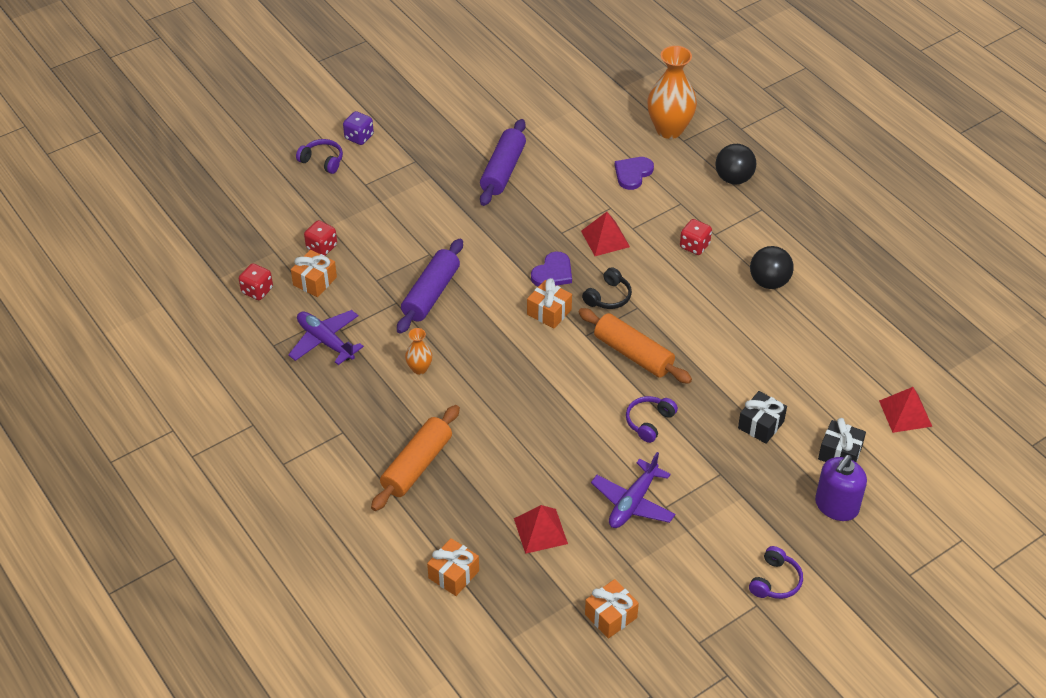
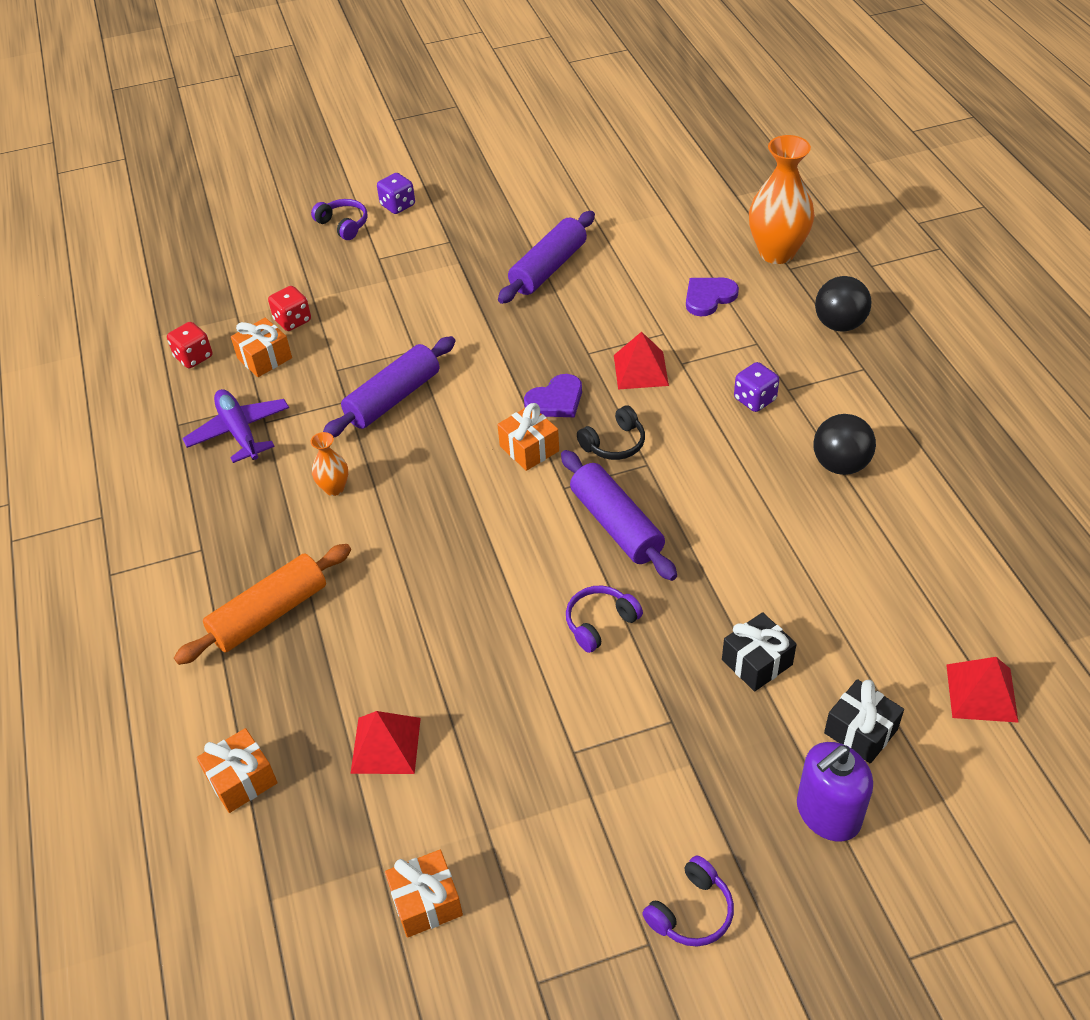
camera: 20 degrees right, 0 degrees up
(633, 354) = (616, 525): orange rolling pin -> purple rolling pin
(633, 502) = (530, 734): purple plane -> none
(694, 246) = (754, 399): red dice -> purple dice

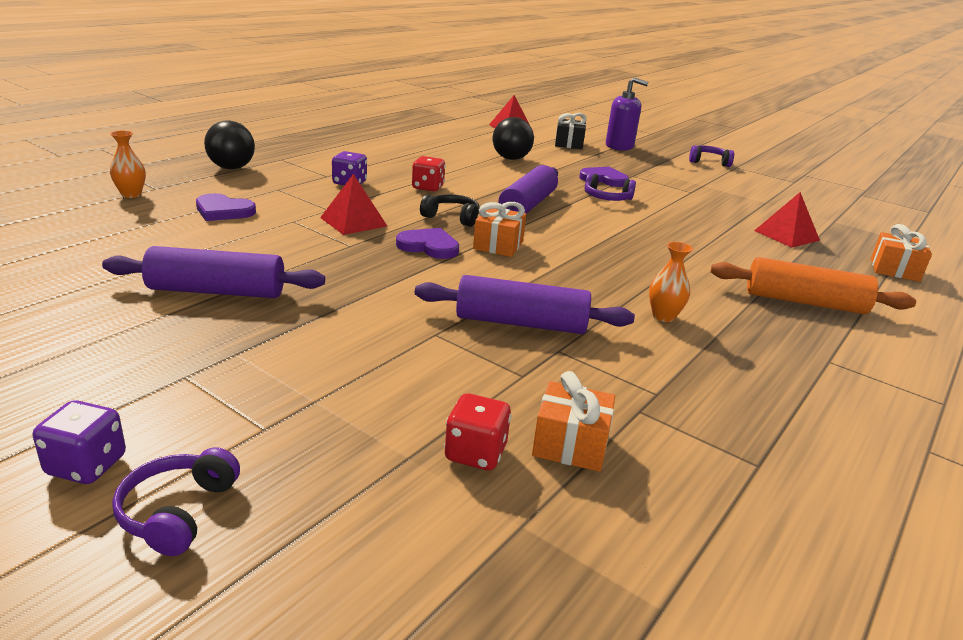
camera: 130 degrees left, 20 degrees down
(194, 357) = (651, 523): red dice -> red dice (427, 187)
(239, 432) = (694, 405): purple plane -> none
(426, 902) = (821, 207): orange gift -> none
(669, 667) = (604, 179): none -> purple heart
(757, 662) = (566, 163): black gift -> none
(777, 253) = (131, 194): orange vase -> orange vase, size x0.49
(840, 465) = (389, 158): black ball -> black ball (511, 159)

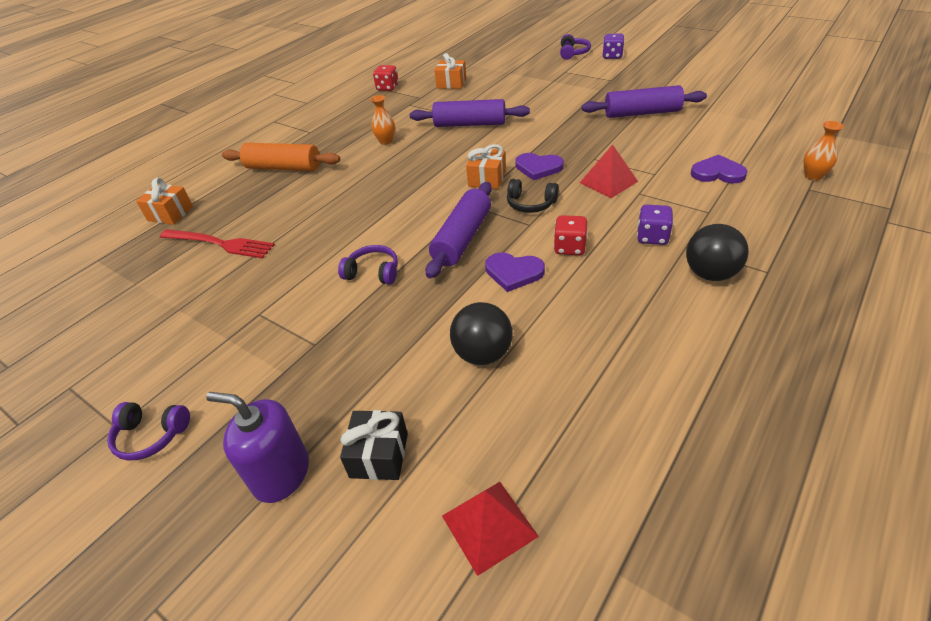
camera: 175 degrees left, 15 degrees up
(231, 168) = (793, 237): black ball -> black ball (710, 274)
(475, 453) = (486, 76): red dice -> red dice (387, 88)
(604, 179) = (361, 320): purple heart -> purple heart (513, 272)
(786, 235) = (220, 244): red pyramid -> red fork

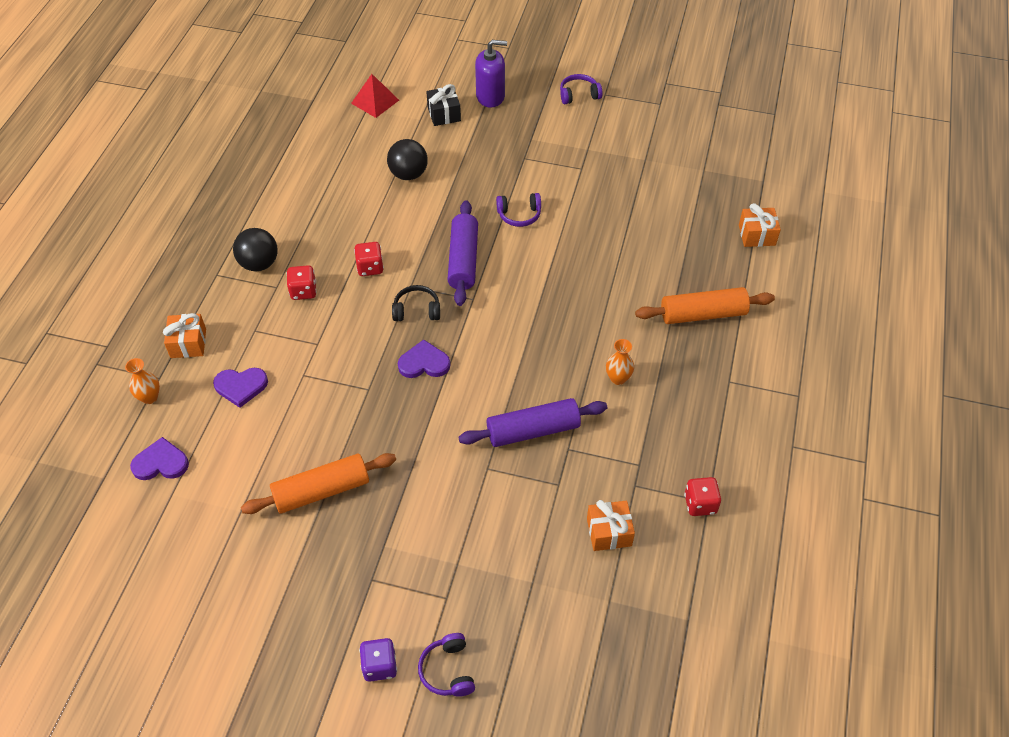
camera: 155 degrees right, 10 degrees up
(220, 244) = (672, 215): red fork -> none
(487, 179) = (472, 336): orange gift -> orange gift (188, 343)
(513, 272) = (408, 236): purple heart -> purple heart (161, 463)
(608, 182) = (348, 354): red pyramid -> none
(642, 113) = (322, 491): purple rolling pin -> orange rolling pin
(652, 237) = (303, 291): purple dice -> red dice

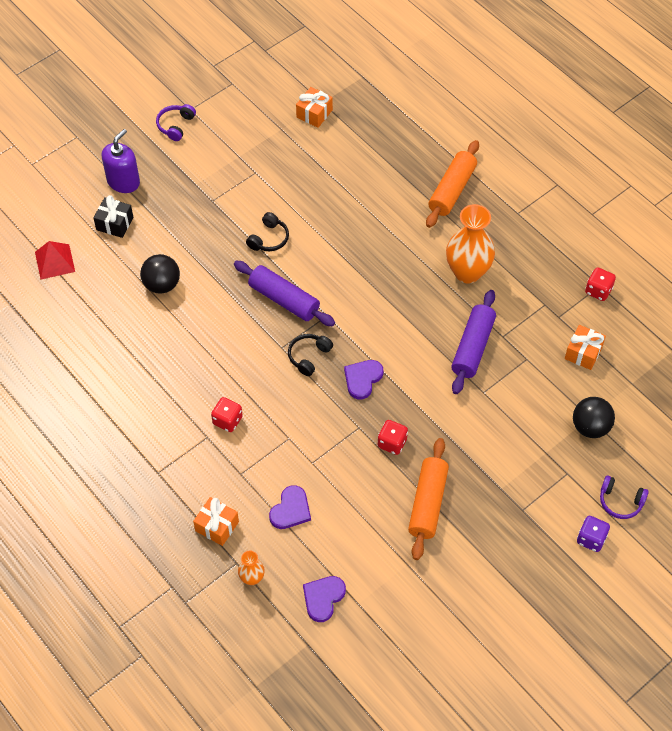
camera: 55 degrees left, 5 degrees up
(259, 264) = (172, 437): black ball -> black ball (590, 427)
(370, 267) = (240, 363): red dice -> red dice (392, 443)
(519, 215) = (269, 238): purple headphones -> black headphones
(618, 378) = (467, 272): orange vase -> orange vase, size x2.06
(757, 235) = (409, 114): orange gift -> orange gift (314, 114)

